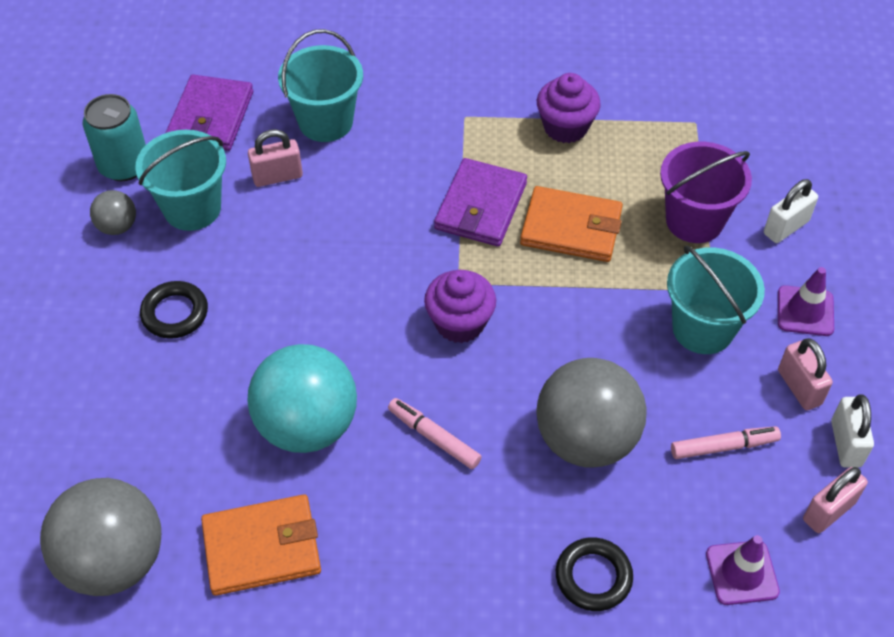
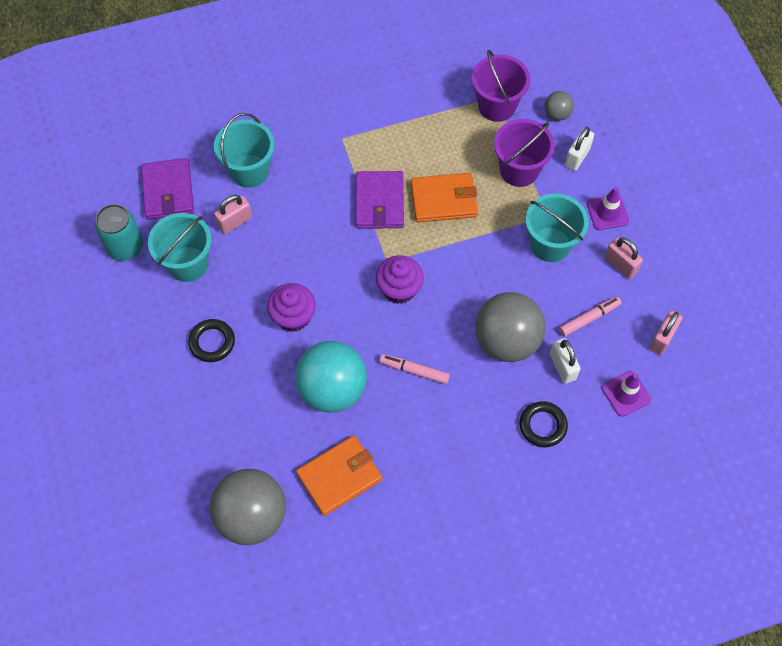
camera: 20 degrees left, 10 degrees up
(117, 226) = (143, 293): grey ball -> grey ball (557, 114)
(565, 127) = (412, 126): purple cupcake -> purple cupcake (293, 317)
(694, 133) = (497, 106): none -> purple bucket
(845, 443) = (658, 293): white padlock -> white padlock (562, 367)

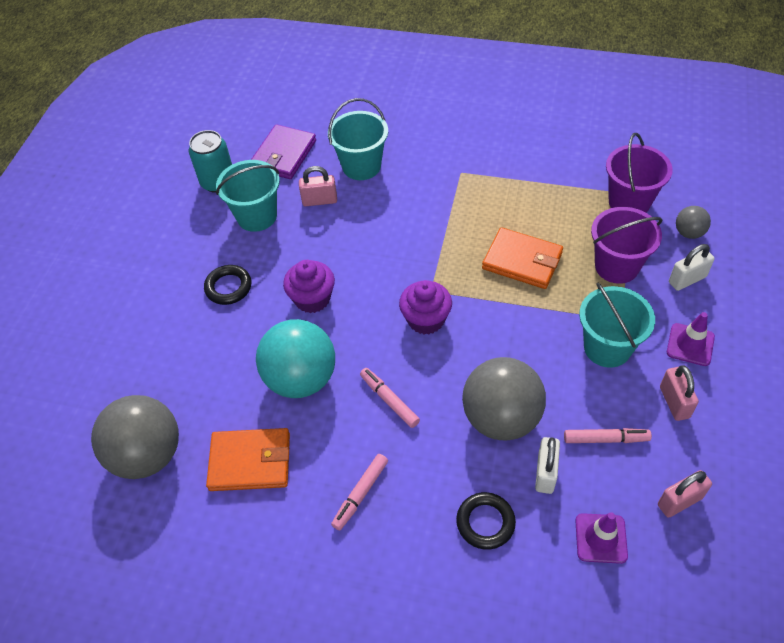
camera: 35 degrees right, 10 degrees down
(379, 202) = (459, 237): purple wallet -> none
(441, 454) = (360, 494): none -> pink marker

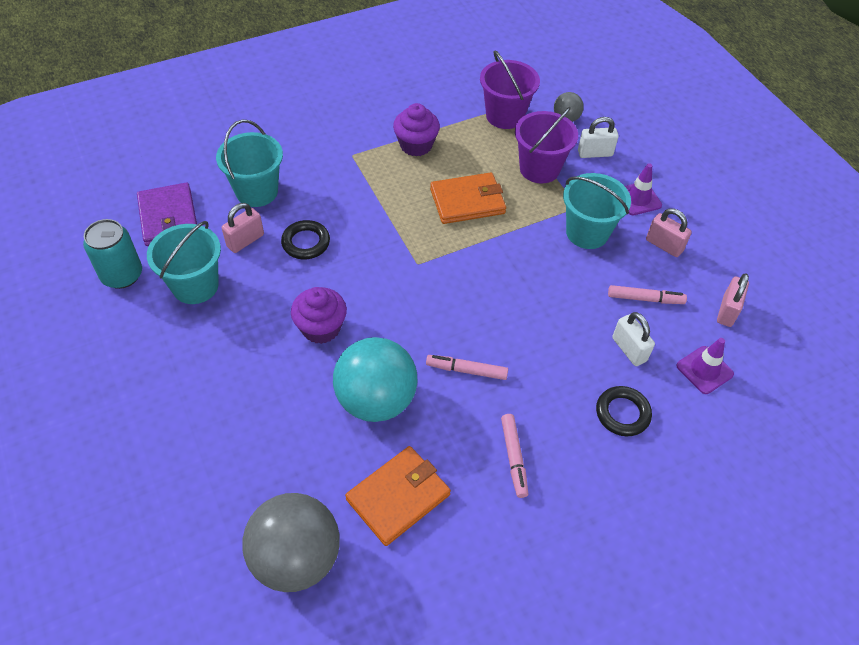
camera: 45 degrees left, 0 degrees up
(228, 287) = (229, 364): black ring -> black ring (306, 243)
(426, 319) = (435, 289): purple cupcake -> purple cupcake (416, 145)
(501, 418) = (562, 330): grey ball -> none
(605, 439) = (645, 299): pink marker -> pink marker turned 45 degrees clockwise
(687, 279) = (595, 153): white padlock -> white padlock turned 60 degrees clockwise

